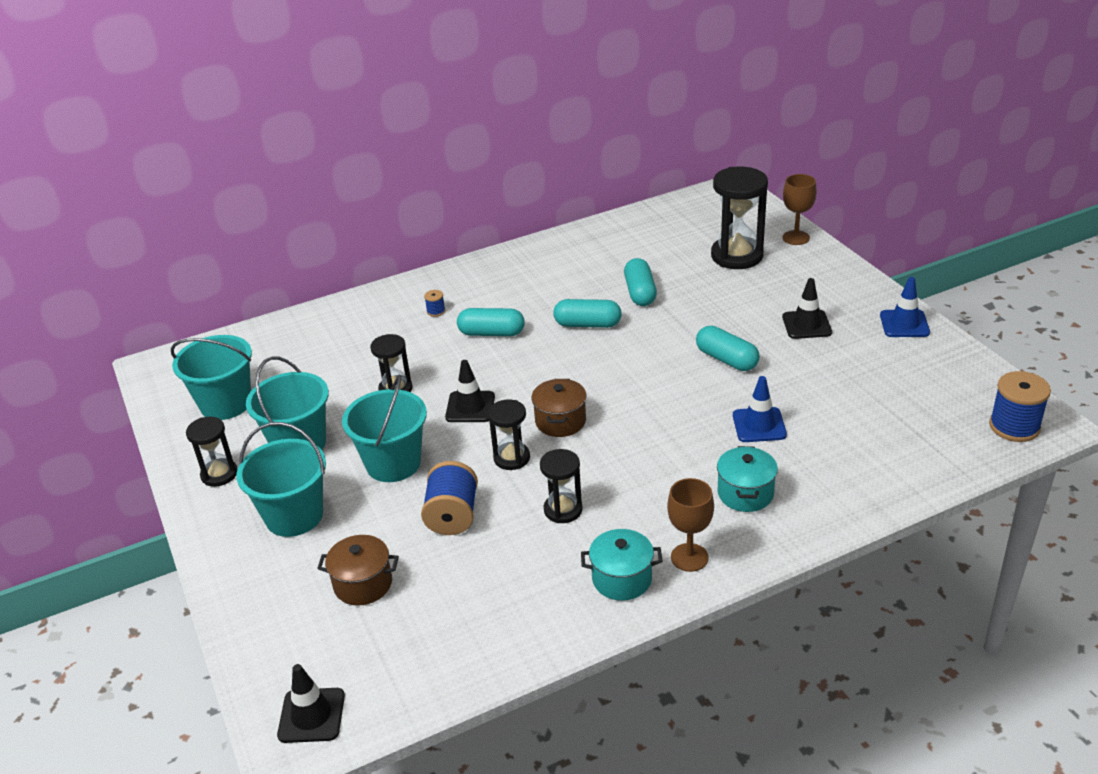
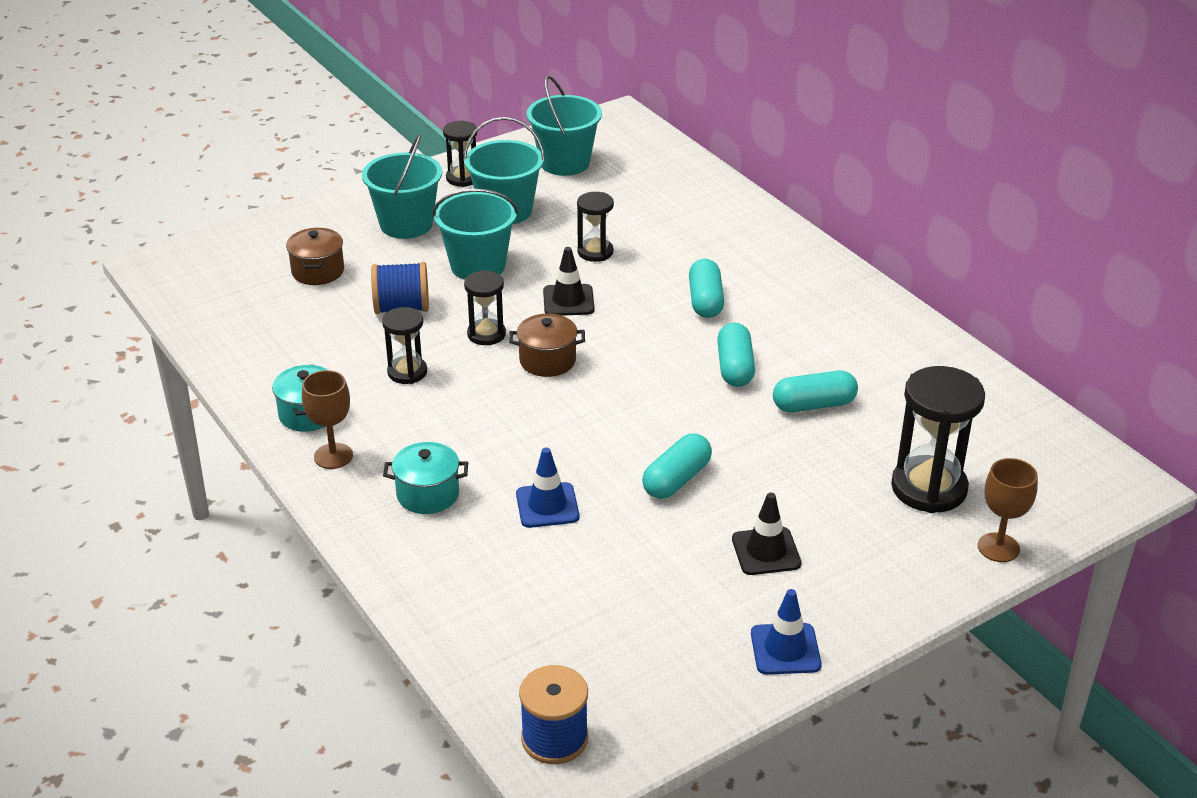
camera: 80 degrees right, 0 degrees up
(311, 715) = (179, 268): black traffic cone -> none
(436, 311) = (742, 259): blue spool -> none

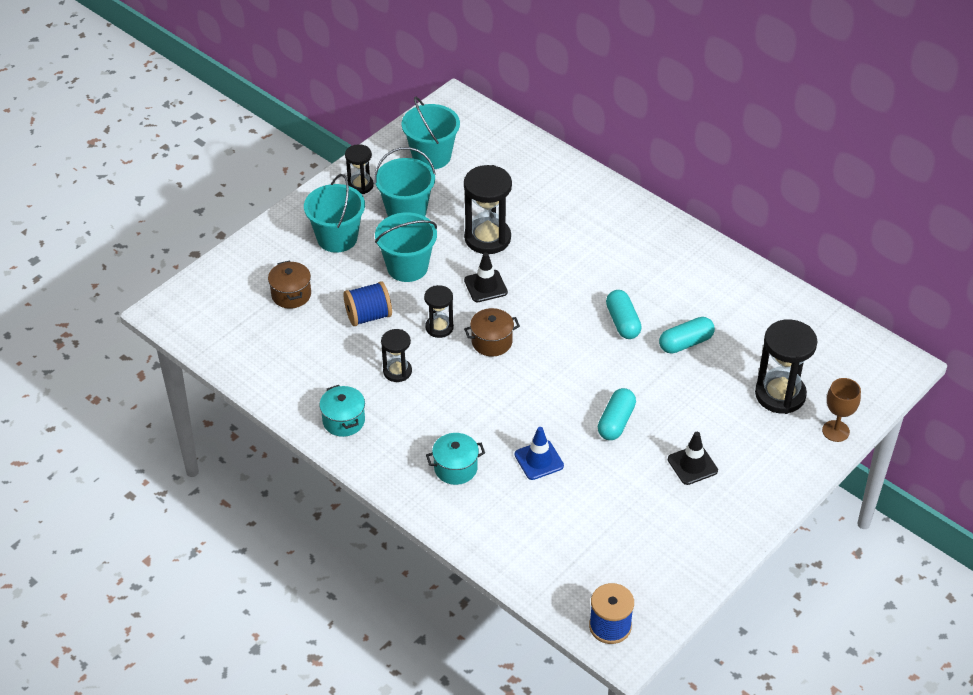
camera: 15 degrees left, 10 degrees up
(333, 456) = (377, 451): brown goblet -> none
(595, 252) = (487, 238): black hourglass -> black hourglass, size x1.74
(705, 301) = (582, 268): turquoise capsule -> none
(785, 649) = (727, 533): blue traffic cone -> none

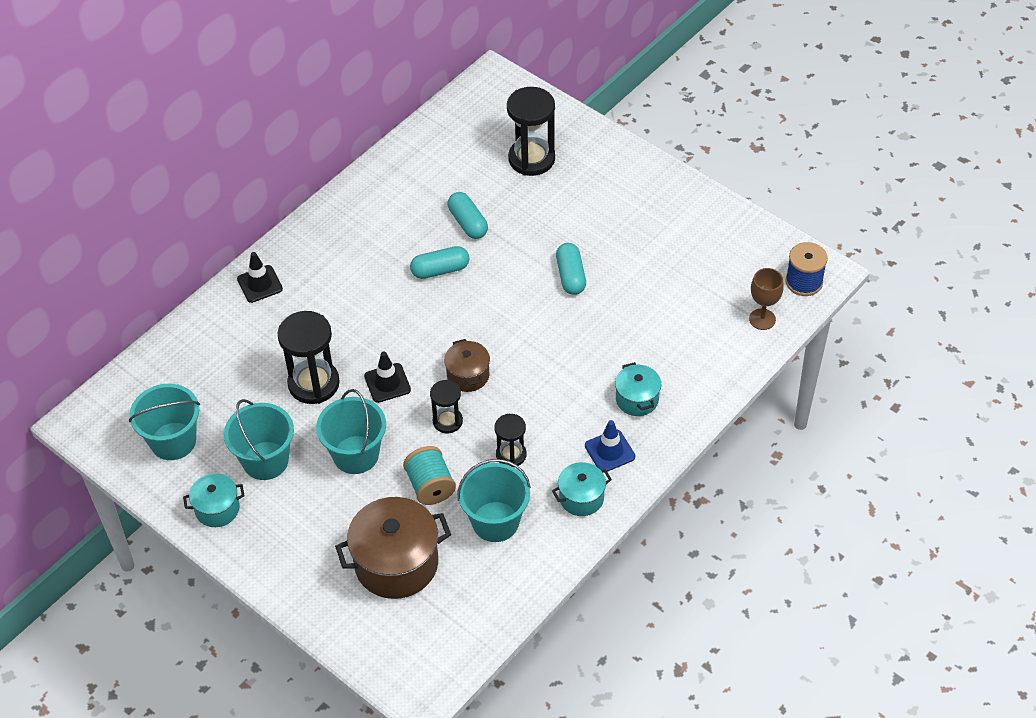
camera: 90 degrees left, 5 degrees up
(291, 295) = (396, 563): brown pot -> brown pot, size x1.83
(337, 238) = (306, 525): turquoise bucket -> turquoise bucket (495, 521)
(360, 185) = (217, 509): black hourglass -> turquoise pot
(368, 316) = (430, 486): blue spool -> turquoise spool
(539, 460) = (622, 334): blue traffic cone -> blue traffic cone (609, 451)
(616, 422) = (571, 276): turquoise capsule -> turquoise capsule turned 60 degrees clockwise
(692, 465) = (619, 222): black traffic cone -> black traffic cone (259, 284)
(835, 431) = (573, 125): brown goblet -> brown goblet (762, 319)

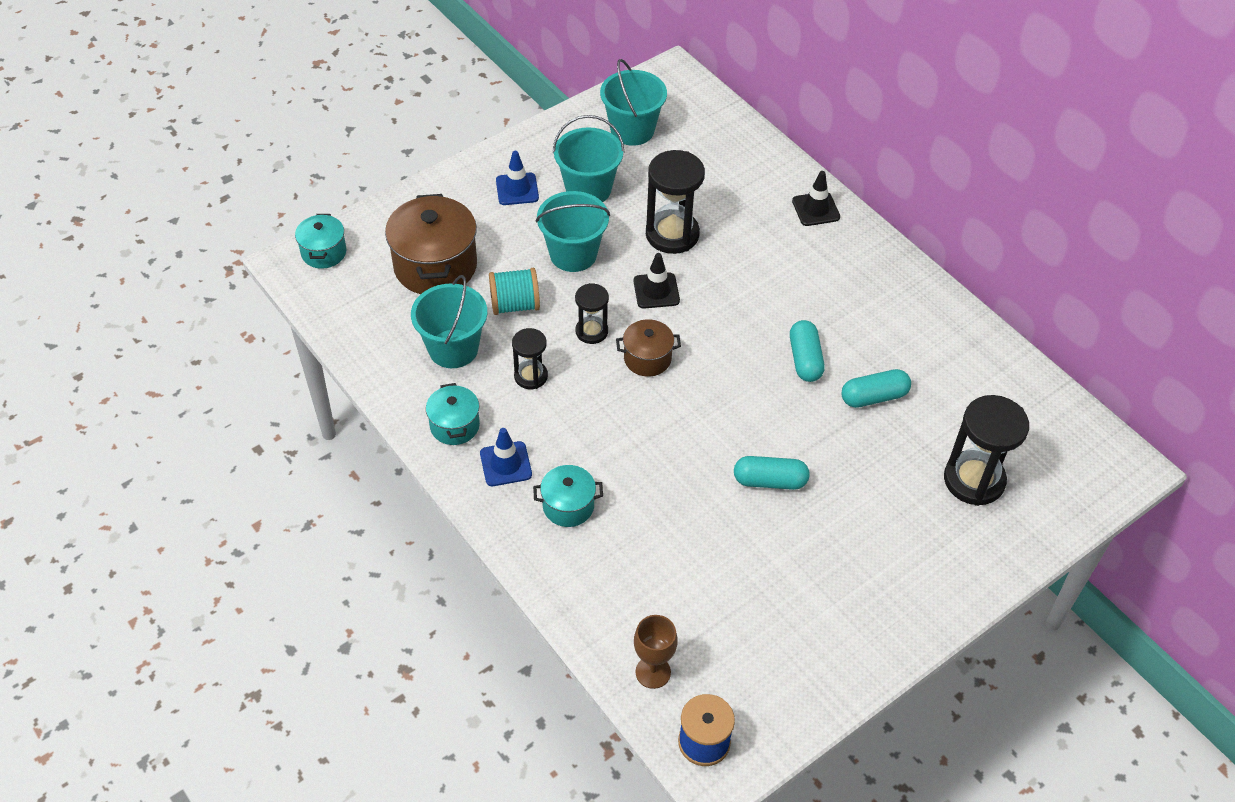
camera: 100 degrees right, 0 degrees up
(217, 509) = (545, 152): turquoise pot -> turquoise pot (323, 252)
(276, 520) = (517, 189): none -> blue traffic cone

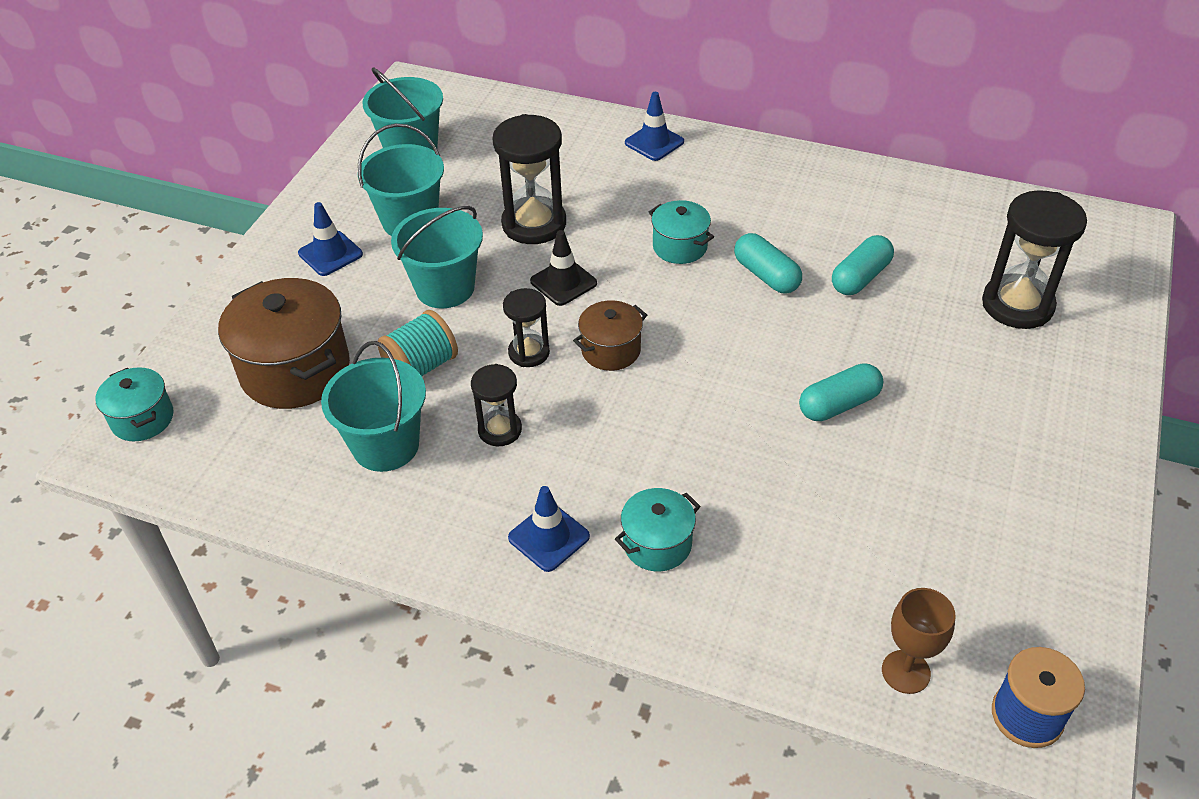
camera: 30 degrees left, 5 degrees down
(455, 426) = (454, 527): turquoise pot -> turquoise pot (680, 247)
(815, 209) = (654, 142): black traffic cone -> blue traffic cone

